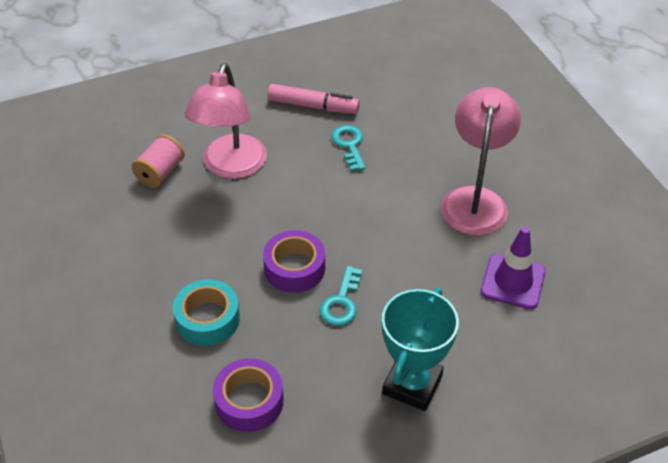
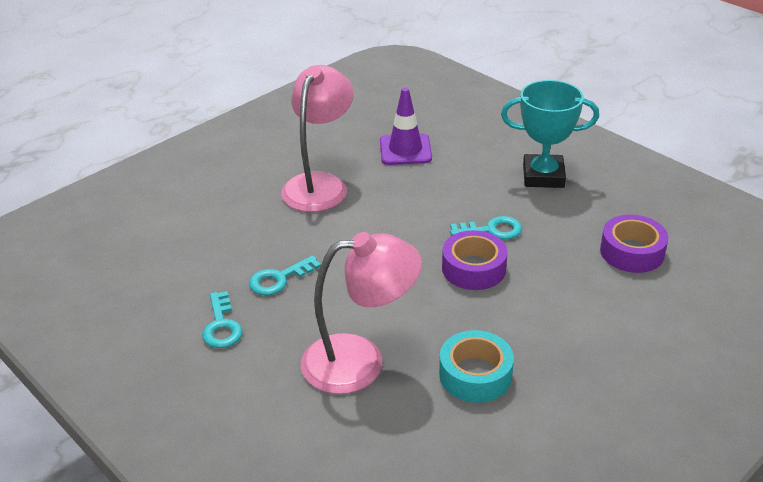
camera: 110 degrees left, 10 degrees down
(160, 172) = (403, 423): pink spool -> none
(207, 319) = (574, 305): turquoise tape -> turquoise tape (475, 375)
(313, 106) = (221, 326): pink marker -> turquoise key
(475, 200) = (320, 184): pink lamp -> pink lamp turned 120 degrees clockwise

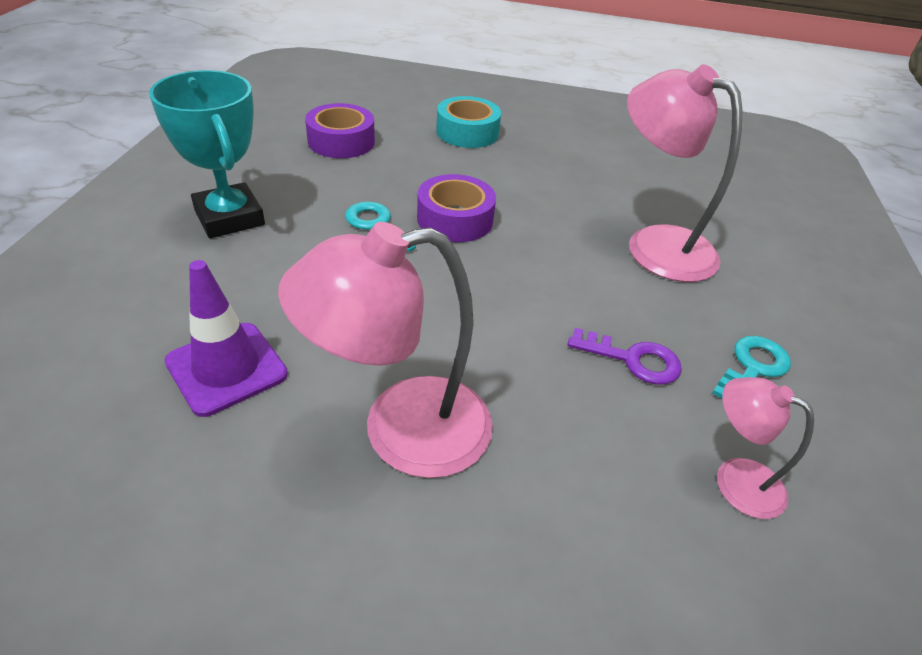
camera: 130 degrees left, 5 degrees up
(184, 268) = (735, 479): none -> pink lamp
(279, 279) = (633, 359): turquoise key -> purple key
(475, 375) = (587, 181): turquoise tape -> turquoise tape (467, 132)

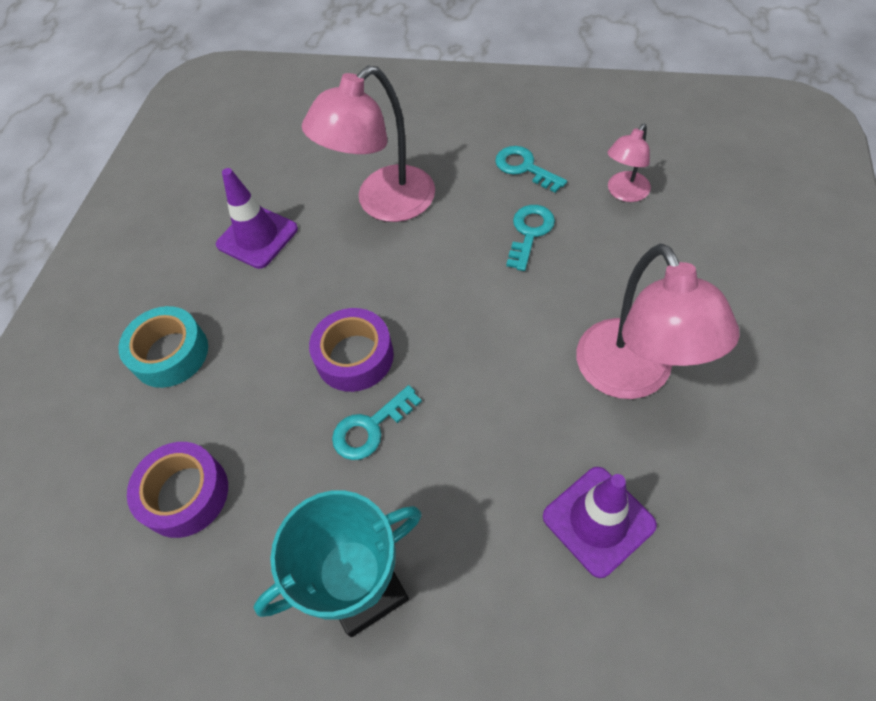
camera: 80 degrees left, 15 degrees up
(595, 169) = (257, 237): none -> purple traffic cone
(633, 359) = (529, 232): purple key -> turquoise key

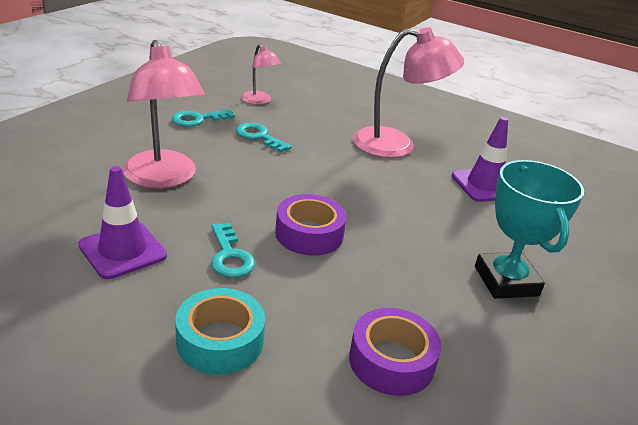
camera: 80 degrees left, 25 degrees down
(370, 428) = (379, 244): turquoise key -> turquoise key (230, 256)

